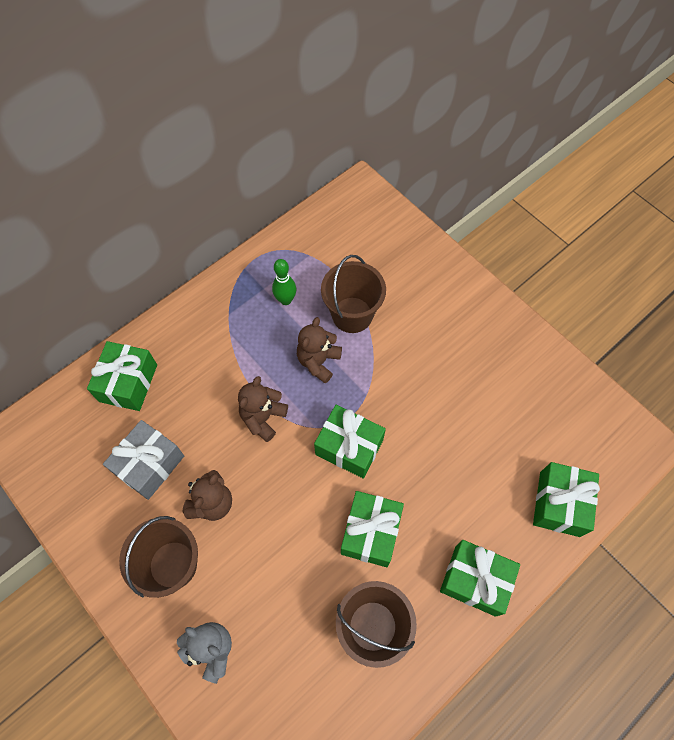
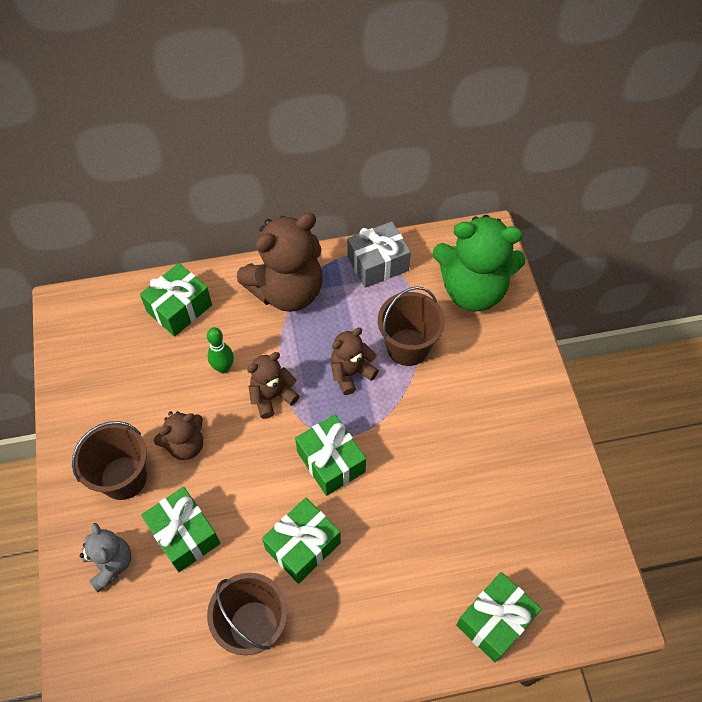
camera: 30 degrees right, 5 degrees down
(149, 465) = (155, 385): grey gift -> grey gift (378, 264)
(218, 318) = (287, 291): none -> brown teddy bear
(285, 300) = (356, 304): green bowling pin -> green bowling pin (223, 368)
(375, 240) = (473, 290): none -> green teddy bear
(475, 580) = (370, 642): green gift -> green gift (184, 535)

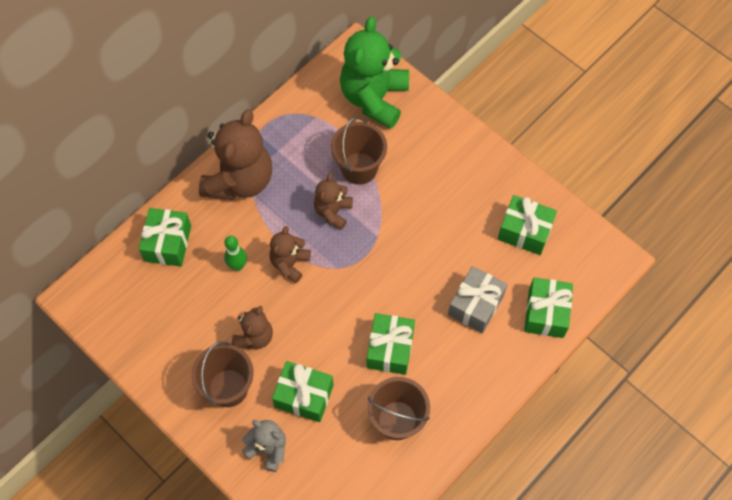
camera: 35 degrees left, 5 degrees up
(331, 462) = (366, 282): green gift -> green gift (524, 231)
(378, 264) = (291, 119): grey gift -> grey gift (475, 305)
(473, 290) = (374, 98): green teddy bear -> green teddy bear turned 135 degrees clockwise

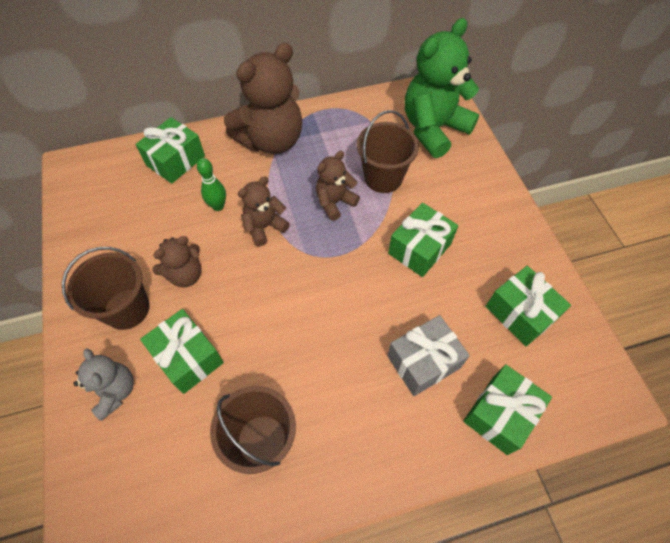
camera: 30 degrees right, 5 degrees down
(390, 349) = (304, 358): green gift -> green gift (419, 248)

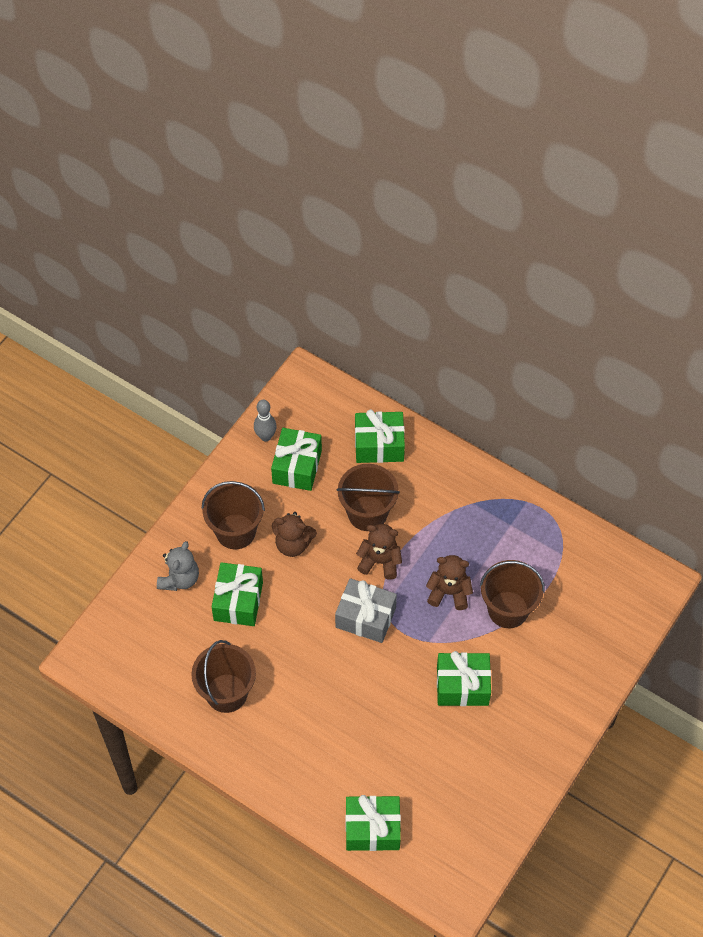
camera: 50 degrees right, 0 degrees up
(79, 225) = (265, 436): none -> grey bowling pin
(218, 206) = (367, 513): green bowling pin -> brown bucket
(271, 140) = (466, 495): brown teddy bear -> none
(423, 361) = (368, 753): grey gift -> grey gift (365, 617)
(433, 129) = (602, 610): green teddy bear -> none
(520, 313) = (468, 795): green gift -> green gift (297, 467)

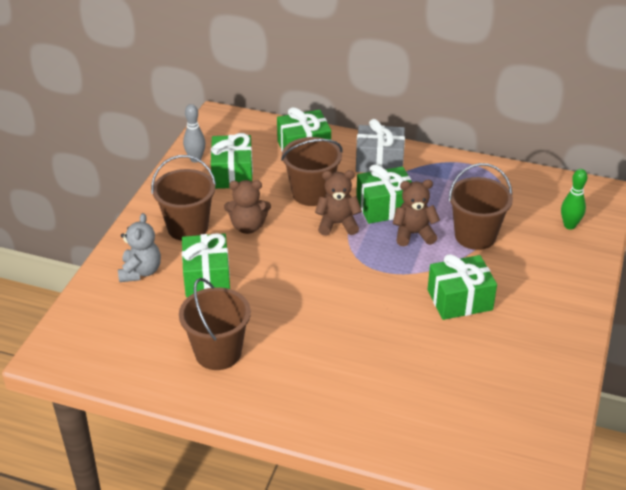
camera: 15 degrees left, 20 degrees down
(365, 617) = (340, 266): grey gift -> grey gift (379, 162)
(372, 829) = (421, 438): green gift -> green gift (385, 207)
(607, 618) = (569, 225): none -> green bowling pin

